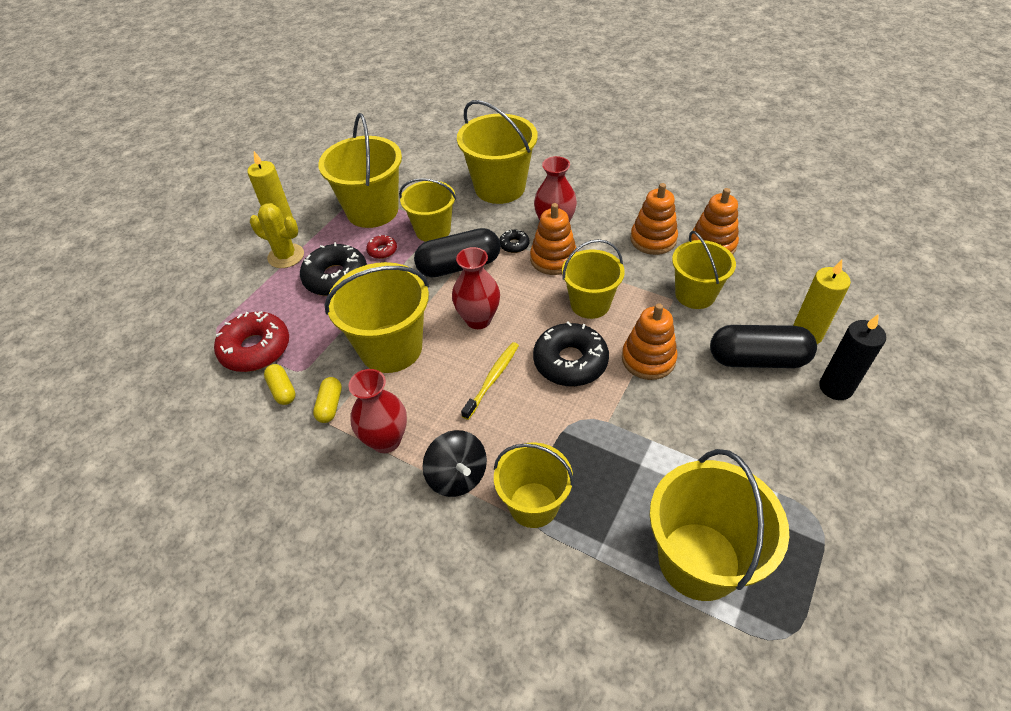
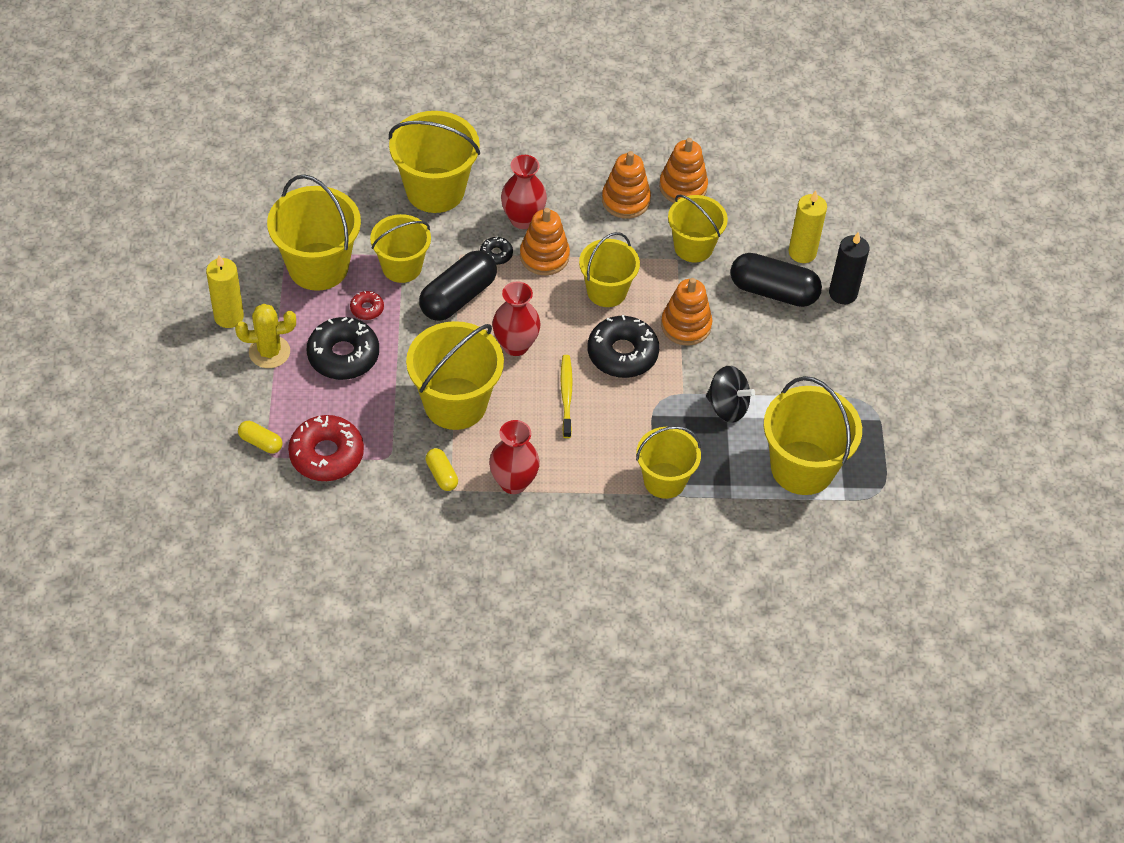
camera: 35 degrees left, 5 degrees up
(282, 390) = (387, 480): yellow capsule -> yellow capsule (260, 442)
(457, 476) = (592, 485): black spinning top -> black spinning top (727, 407)
(757, 359) = (773, 291): black capsule -> black capsule turned 45 degrees clockwise

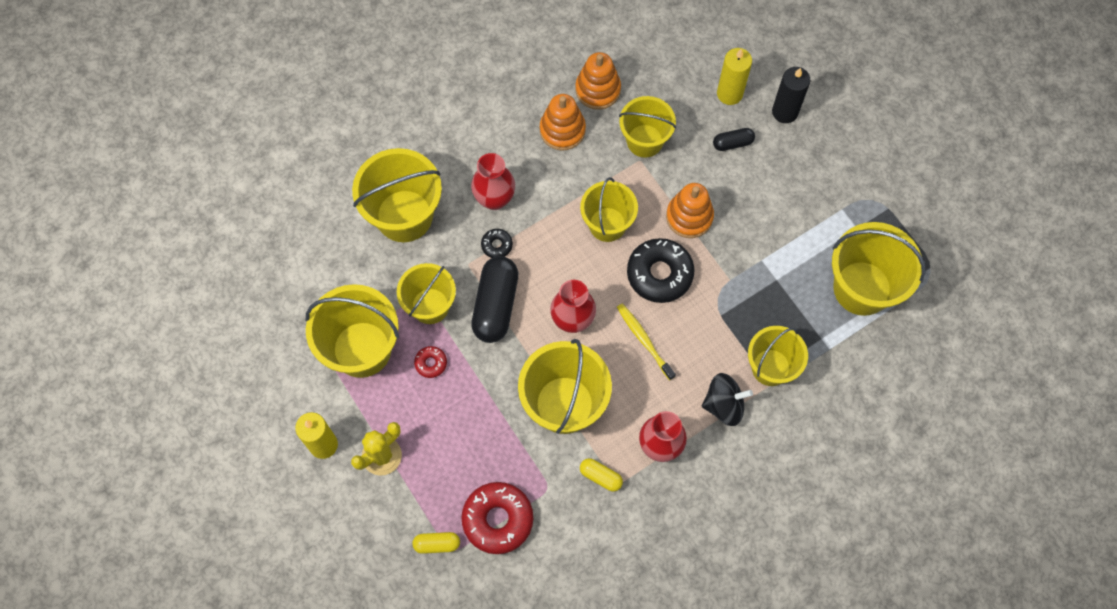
camera: 30 degrees left, 15 degrees up
(343, 355) = (444, 419): black donut -> none
(544, 256) = (536, 223): orange stacking toy -> none
(727, 407) = (771, 270): black spinning top -> black spinning top (724, 405)
(773, 291) = (733, 143): black capsule -> black capsule, size x0.50

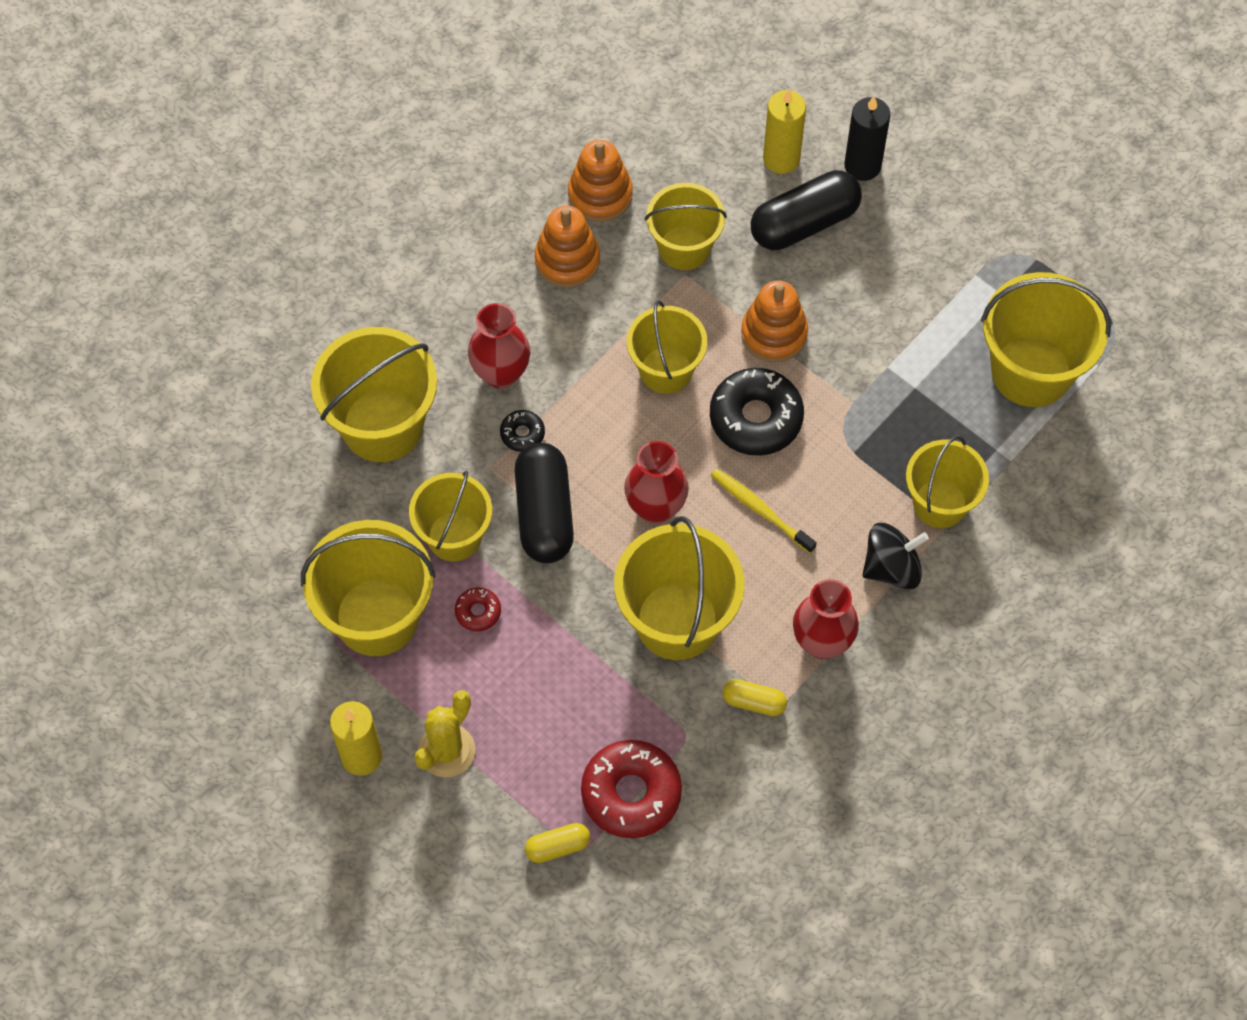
camera: 15 degrees left, 5 degrees down
(733, 143) = (804, 223): black capsule -> black capsule, size x2.00

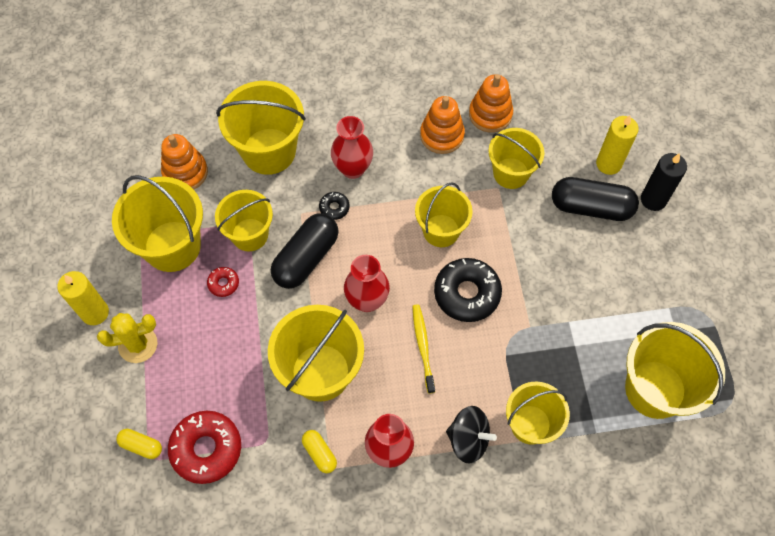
camera: 40 degrees right, 0 degrees up
(774, 333) = (519, 255): orange stacking toy -> orange stacking toy (185, 172)

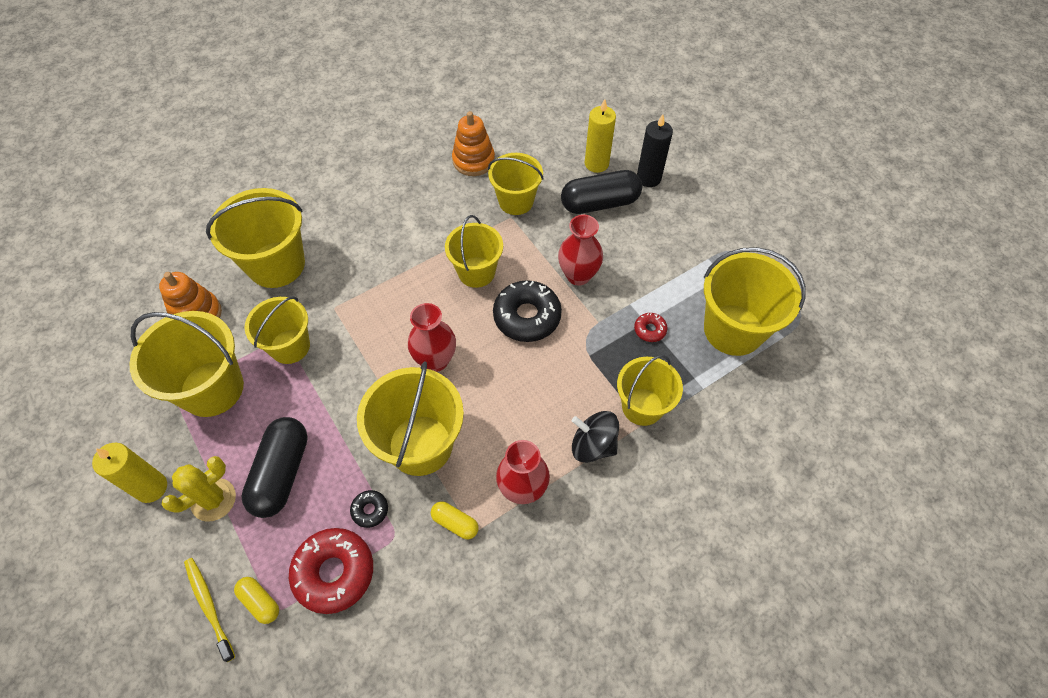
camera: 25 degrees left, 5 degrees down
(141, 446) = (260, 602): yellow capsule -> yellow capsule turned 45 degrees clockwise
(223, 283) = (282, 402): red donut -> red donut (650, 330)
(306, 258) = (357, 346): black capsule -> black capsule (282, 473)
(334, 208) = (365, 290): black donut -> black donut (370, 510)
(353, 168) = (367, 250): red vase -> red vase (578, 275)
(423, 346) = (509, 379): yellow toothbrush -> yellow toothbrush (209, 606)
(442, 135) = (438, 192): orange stacking toy -> none
(468, 439) = (593, 445): black spinning top -> black spinning top turned 150 degrees counterclockwise

